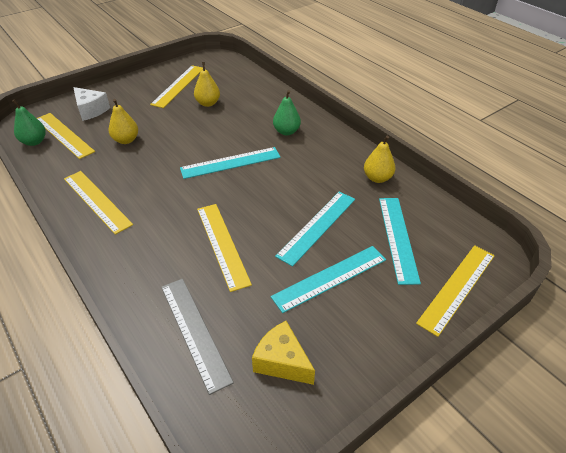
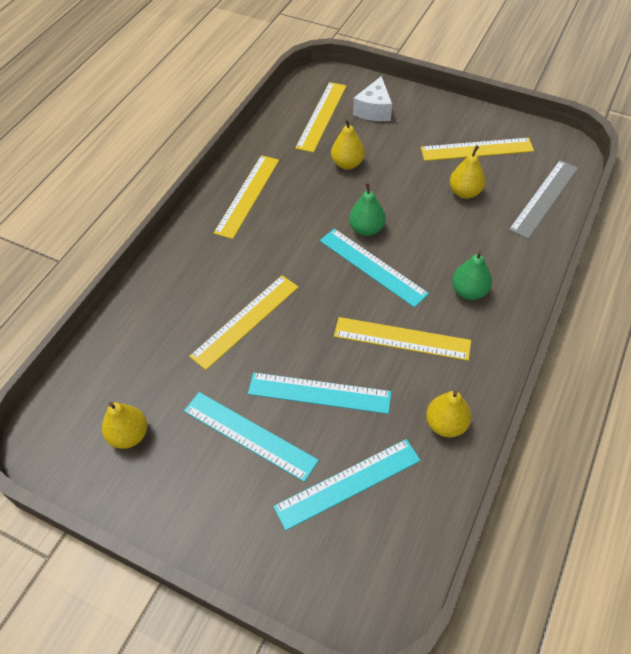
camera: 65 degrees right, 10 degrees up
(34, 142) = (297, 104): green pear -> green pear (366, 229)
(194, 331) = (133, 352): grey ruler -> grey ruler (544, 198)
(282, 361) = (129, 435): yellow cheese -> yellow pear
(457, 288) = (300, 574): yellow ruler -> yellow ruler (402, 338)

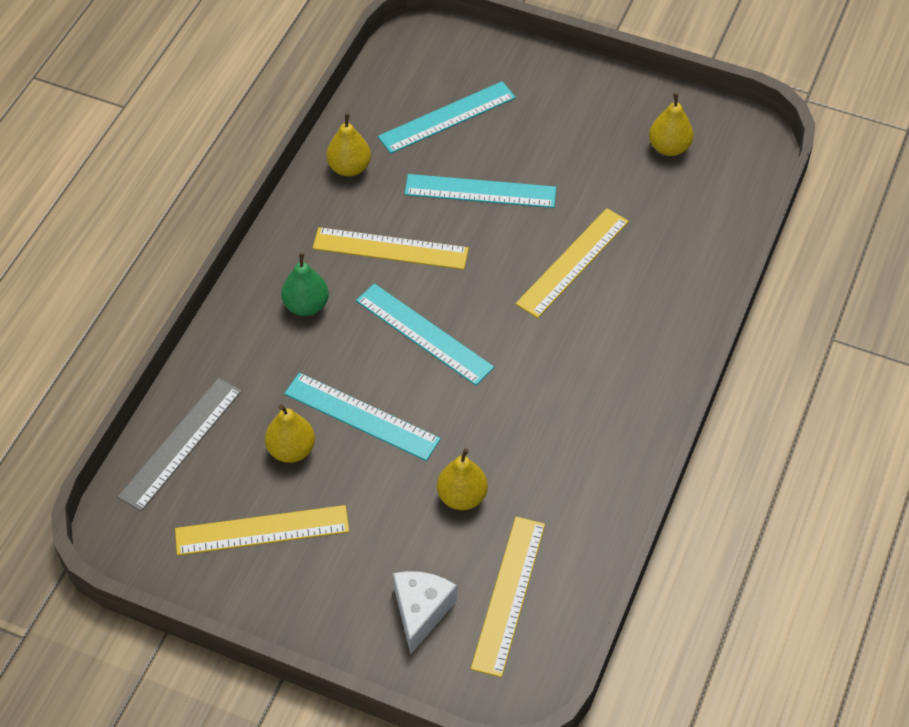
camera: 175 degrees right, 0 degrees up
(247, 195) = (603, 435): yellow ruler -> none
(249, 435) = (547, 152): turquoise ruler -> turquoise ruler (361, 416)
(366, 229) = (432, 387): green pear -> none

